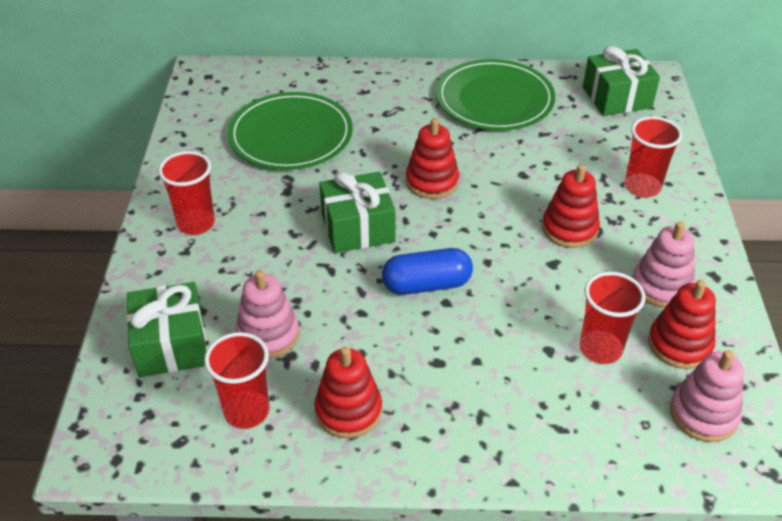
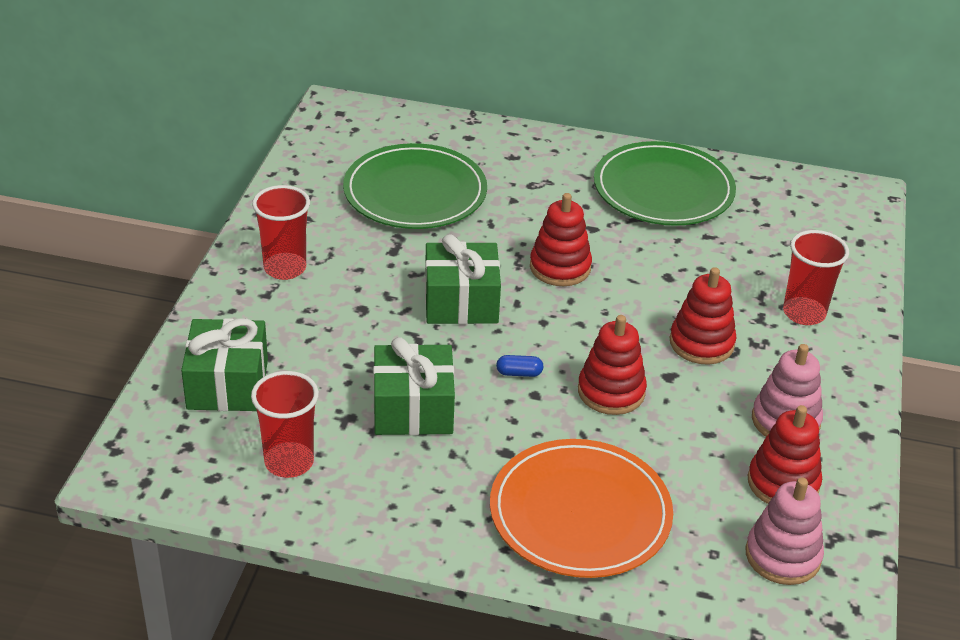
camera: 10 degrees right, 5 degrees down
(268, 335) = (332, 393): pink stacking toy -> none
(348, 411) = (396, 481): red stacking toy -> red stacking toy (611, 392)
(426, 285) = (519, 373): blue capsule -> blue capsule, size x0.46
(519, 409) = (580, 513): none -> orange plate
(600, 349) = (691, 471): red cup -> none
(616, 97) = (811, 210): green gift -> green gift (413, 408)

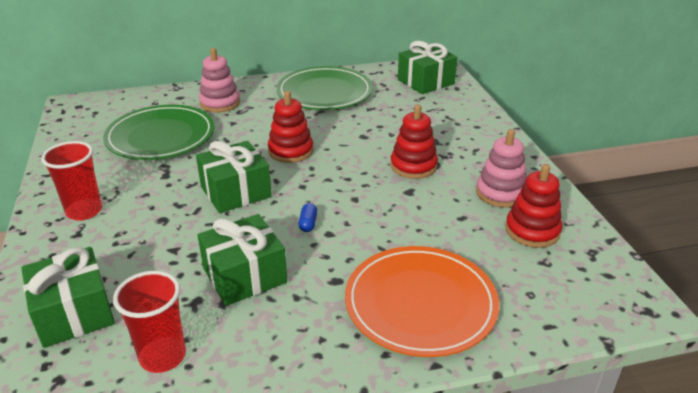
camera: 25 degrees left, 5 degrees down
(519, 373) = (308, 223): blue capsule -> blue capsule turned 60 degrees counterclockwise
(611, 392) = (379, 214): red stacking toy -> none
(782, 556) = (573, 277): pink stacking toy -> pink stacking toy (220, 103)
(804, 313) = (458, 131): red cup -> none
(822, 216) = (425, 82): none -> green gift

